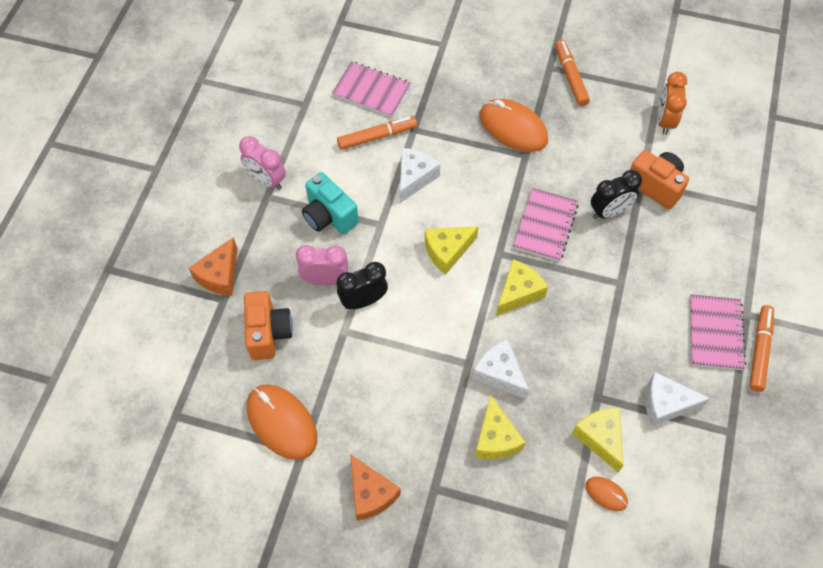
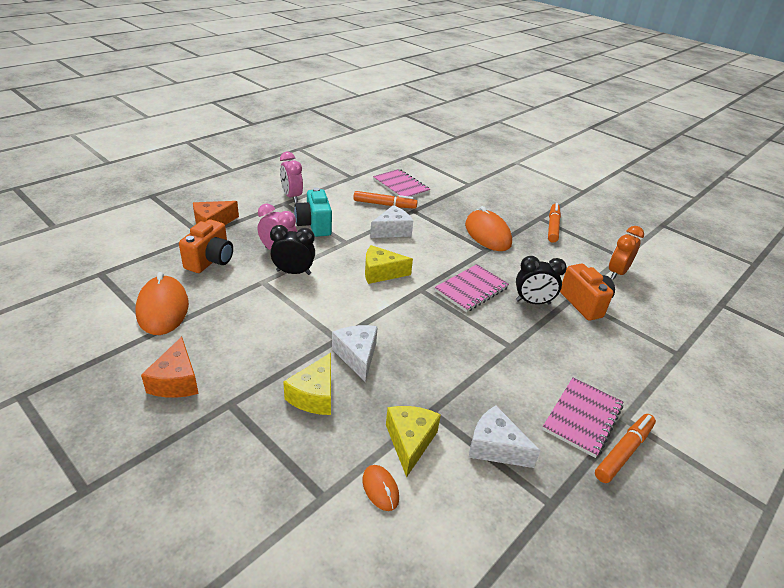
camera: 25 degrees right, 25 degrees down
(518, 292) = (417, 316): yellow cheese -> none

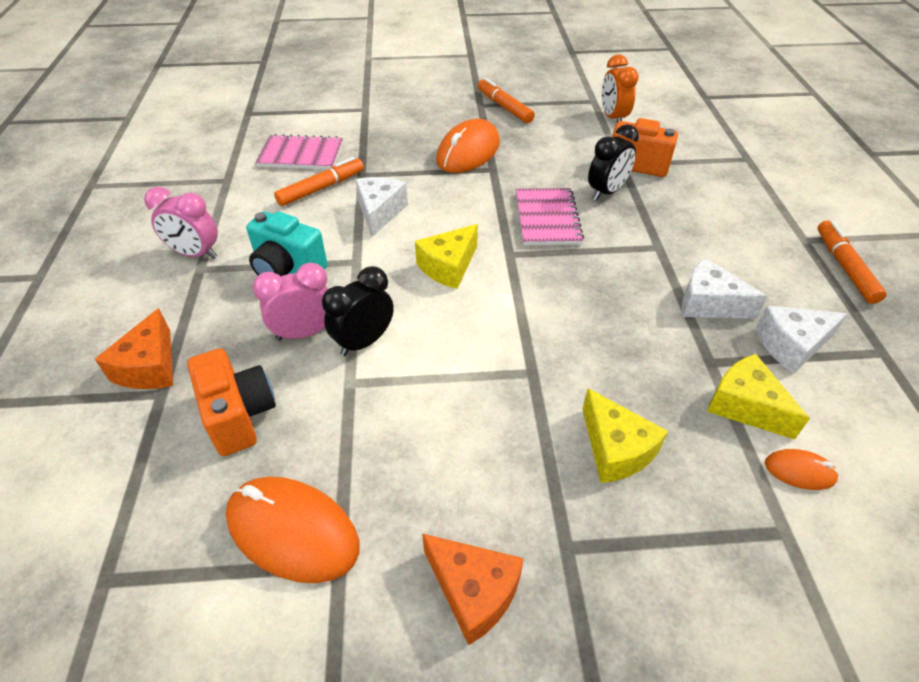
camera: 45 degrees left, 10 degrees up
(357, 356) = (577, 372): white cheese -> white cheese (708, 303)
(487, 234) = (468, 152): orange mouse -> orange mouse turned 75 degrees counterclockwise
(582, 418) = (788, 264): pink notebook -> none

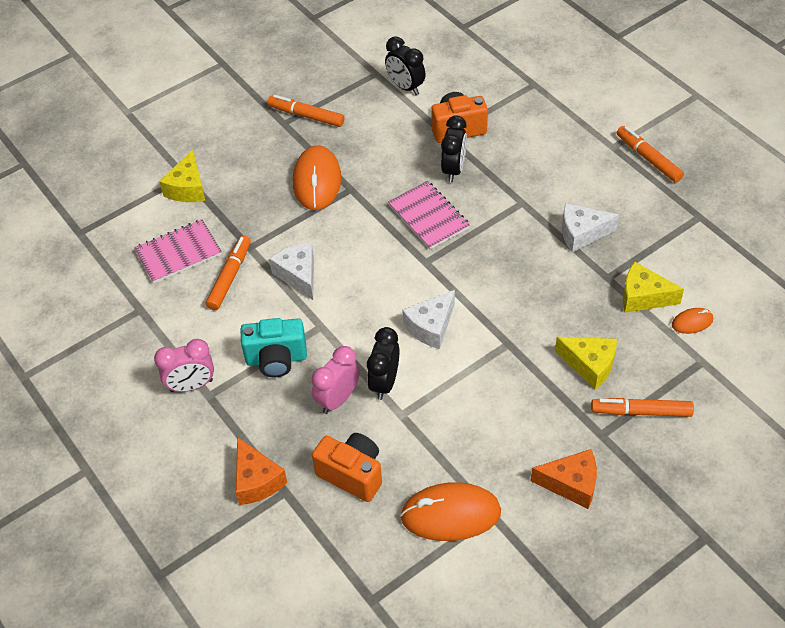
camera: 30 degrees left, 5 degrees up
(448, 267) = (391, 295): yellow cheese -> yellow cheese (188, 188)
(613, 118) = (405, 87): orange clock -> black clock
(646, 550) = (641, 412): none -> orange marker
(791, 345) = (647, 239): white cheese -> white cheese (431, 327)

